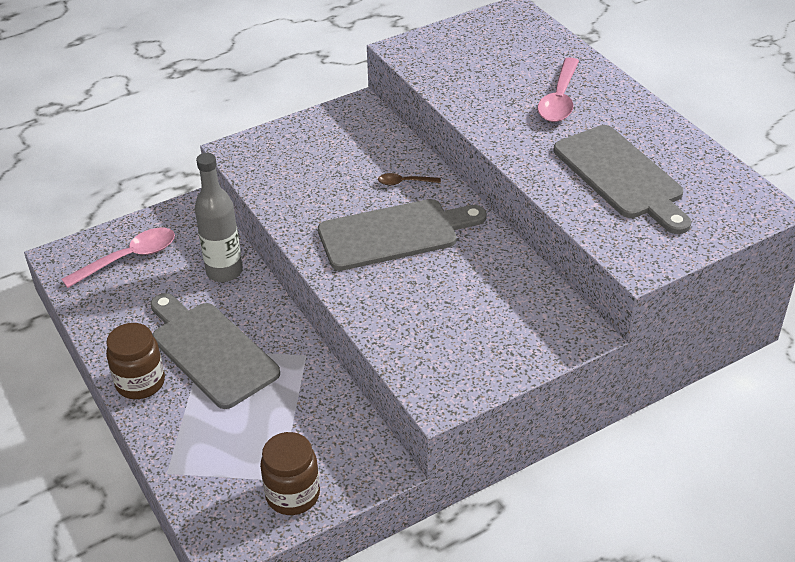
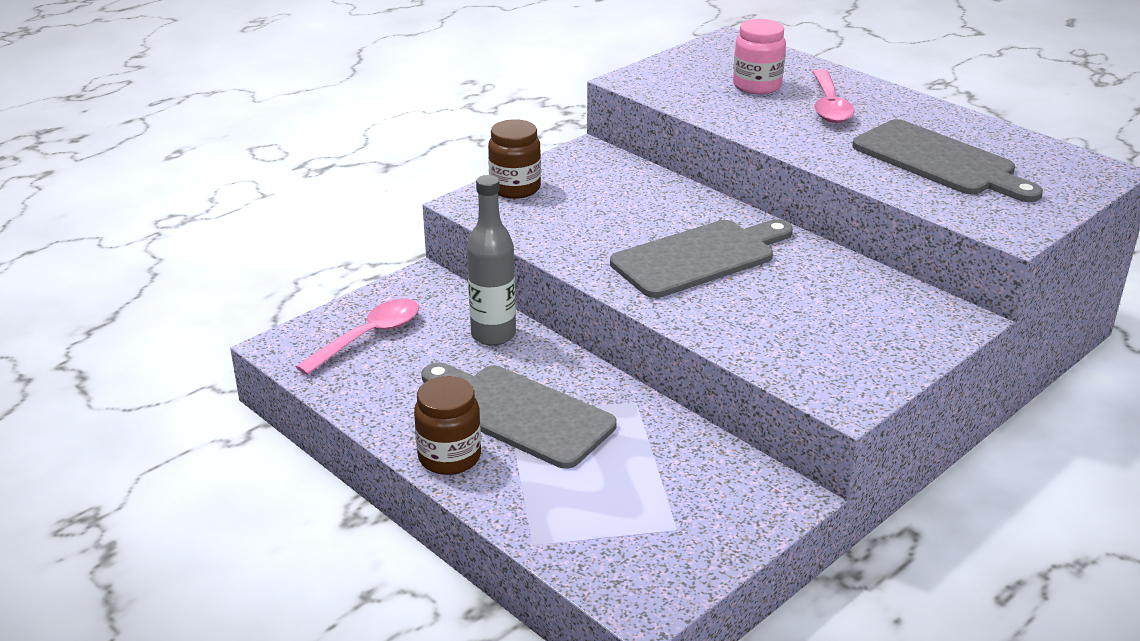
camera: 15 degrees left, 10 degrees down
(293, 495) = (699, 541): brown jar -> brown jar (515, 188)
(404, 182) = (681, 211): brown spoon -> none
(508, 68) = (757, 86): none -> pink jar

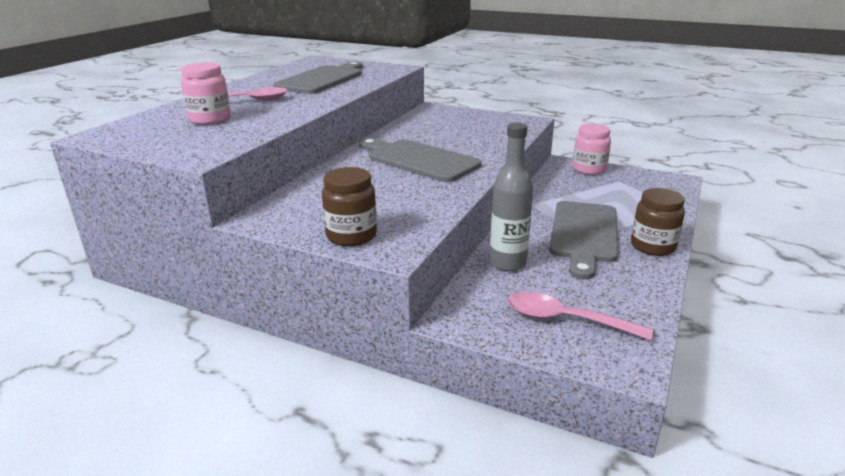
camera: 110 degrees left, 5 degrees down
(744, 515) = (589, 169): none -> pink jar

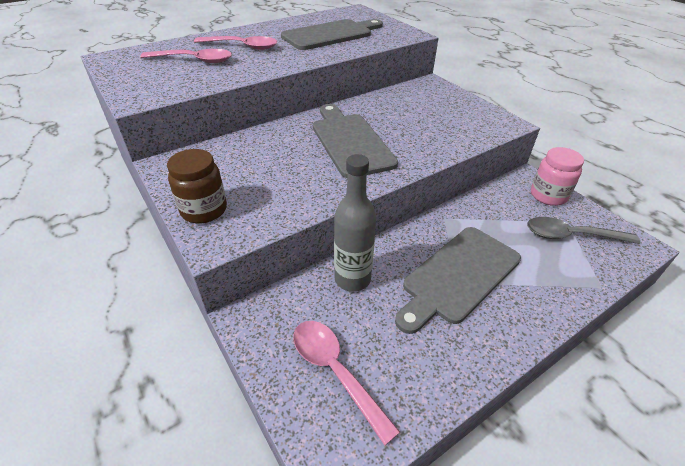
camera: 30 degrees right, 15 degrees up
(210, 119) = (194, 60): pink jar -> pink spoon
(631, 187) = (571, 236): none -> grey spoon
(653, 246) = (516, 324): brown jar -> none

